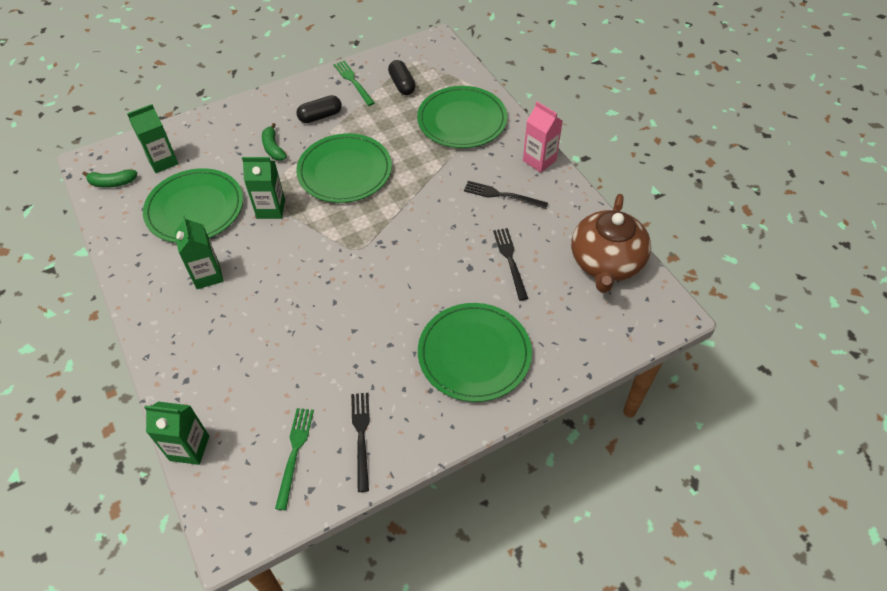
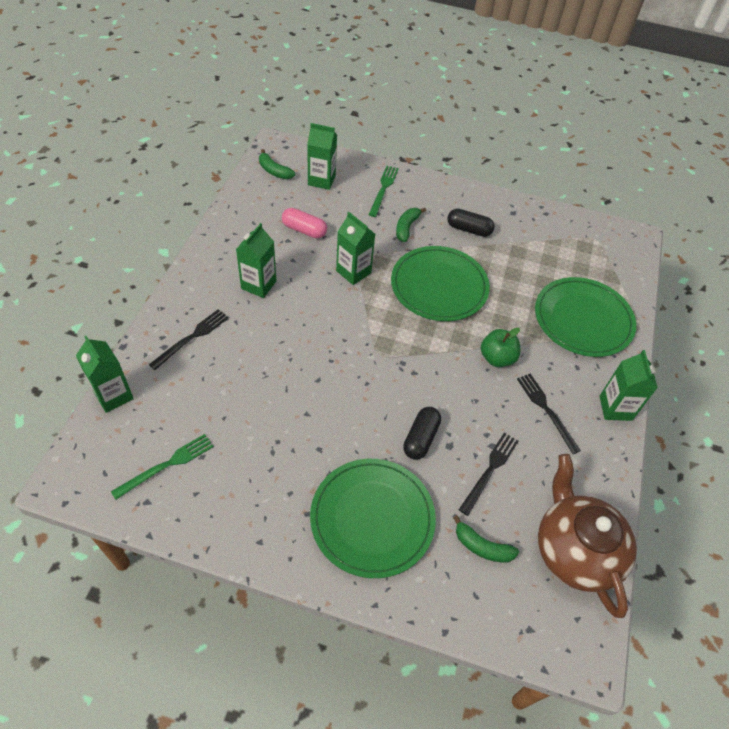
camera: 40 degrees right, 0 degrees up
(195, 208) = (304, 230): green plate -> pink capsule
(353, 82) = (525, 221): green fork -> green fork (383, 189)
(361, 437) = (220, 499): black fork -> black fork (191, 338)
(402, 84) = (564, 252): black capsule -> black capsule (420, 438)
(437, 188) = (497, 358): none -> green apple
(539, 160) = (615, 408): pink carton -> green carton
(555, 309) = (482, 546): none -> green banana
(606, 263) = (575, 550): brown teapot -> brown teapot turned 105 degrees clockwise

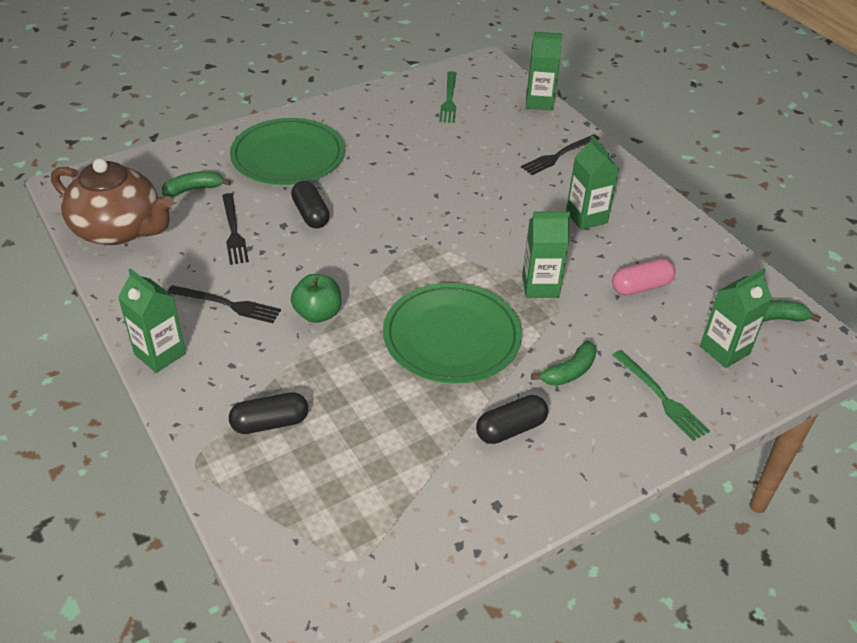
camera: 135 degrees right, 10 degrees down
(191, 338) = (559, 155): black fork -> black fork turned 60 degrees clockwise
(406, 227) = (569, 372): green banana -> green banana turned 75 degrees clockwise
(583, 319) = (270, 423): green plate -> black capsule

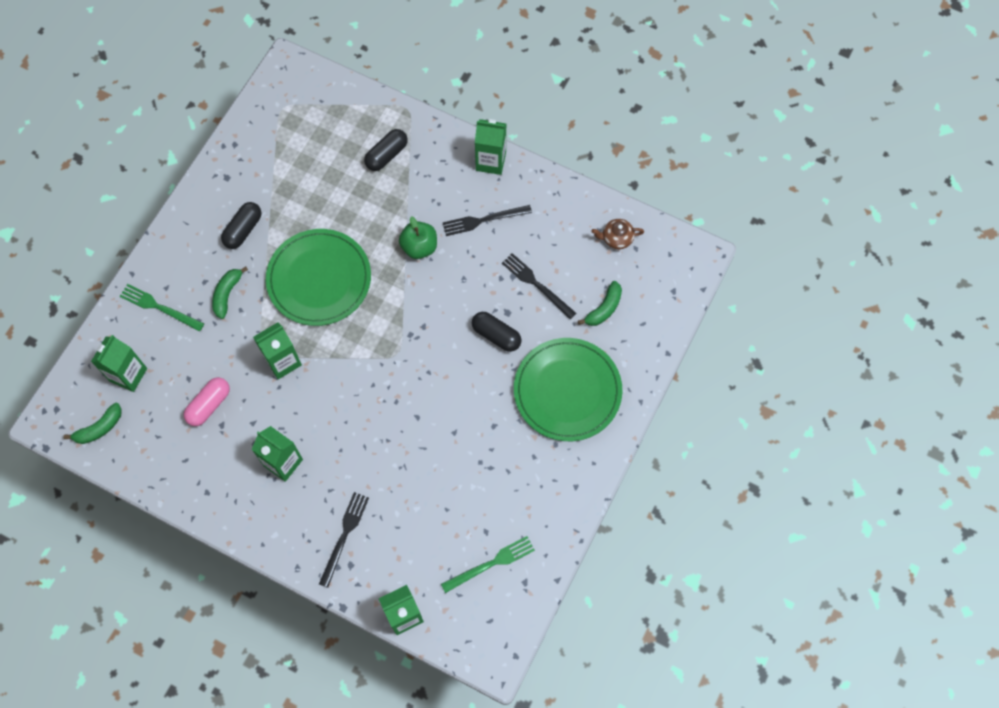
camera: 150 degrees right, 25 degrees up
(119, 229) = (616, 238): brown teapot -> brown teapot, size x0.42
(449, 99) = (490, 564): green fork -> green fork turned 90 degrees clockwise

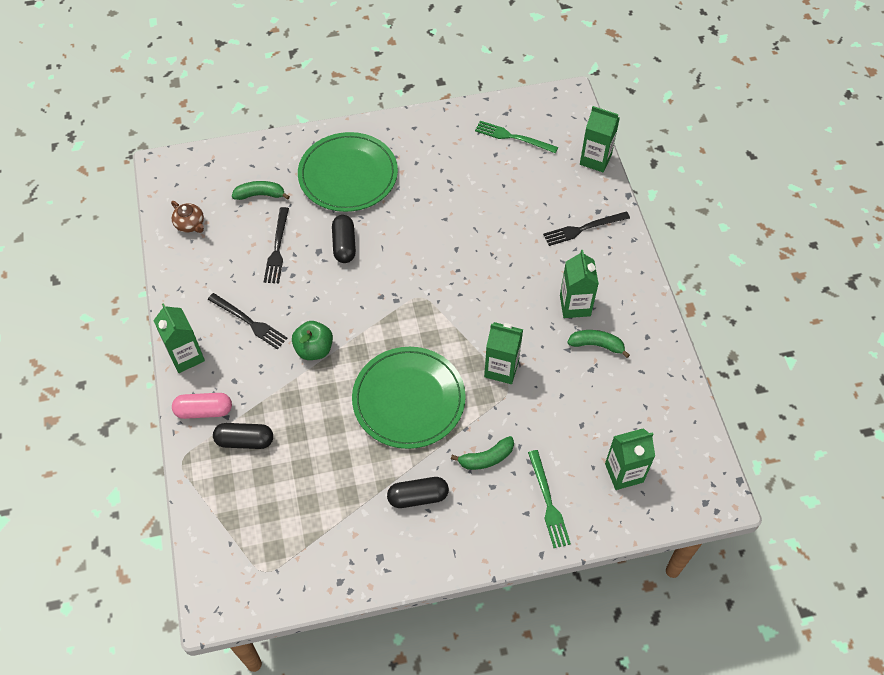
camera: 130 degrees left, 10 degrees down
(99, 428) = (684, 454): green banana -> green banana (597, 345)
(209, 405) = (586, 391): pink capsule -> pink capsule (204, 411)

